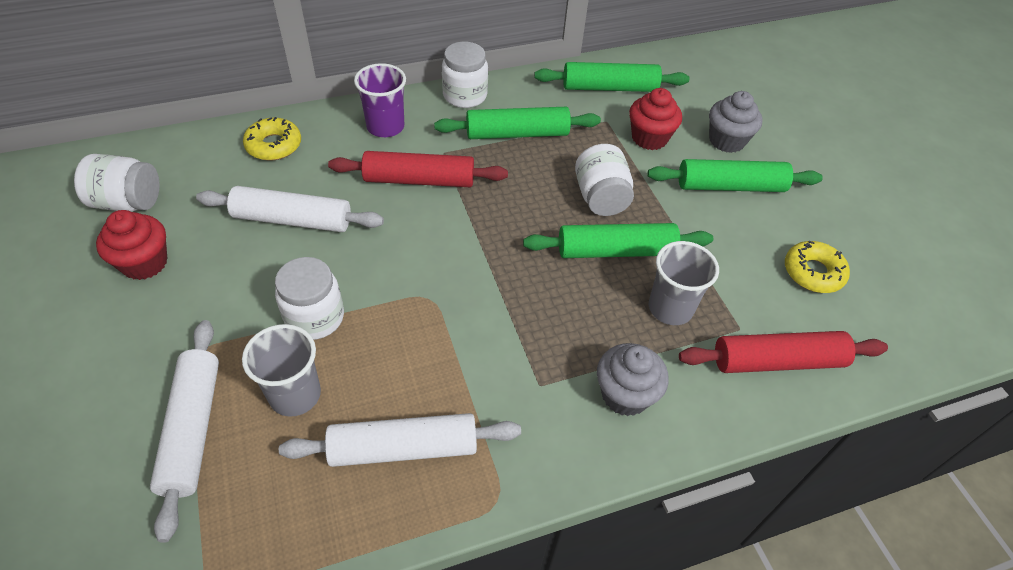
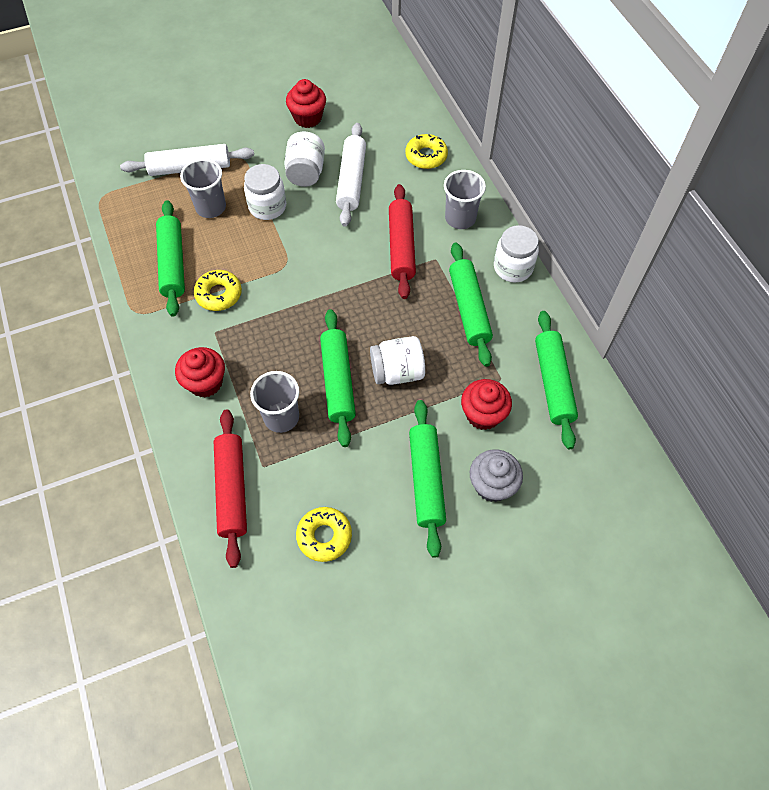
camera: 90 degrees right, 10 degrees up
(128, 202) = (358, 96): white jar -> white jar (306, 172)
(385, 127) = (460, 218): purple cup -> grey cup
(403, 448) = (172, 263): white rolling pin -> green rolling pin
(472, 380) = (219, 294): none -> yellow donut
(625, 394) = (205, 383): grey cupcake -> red cupcake

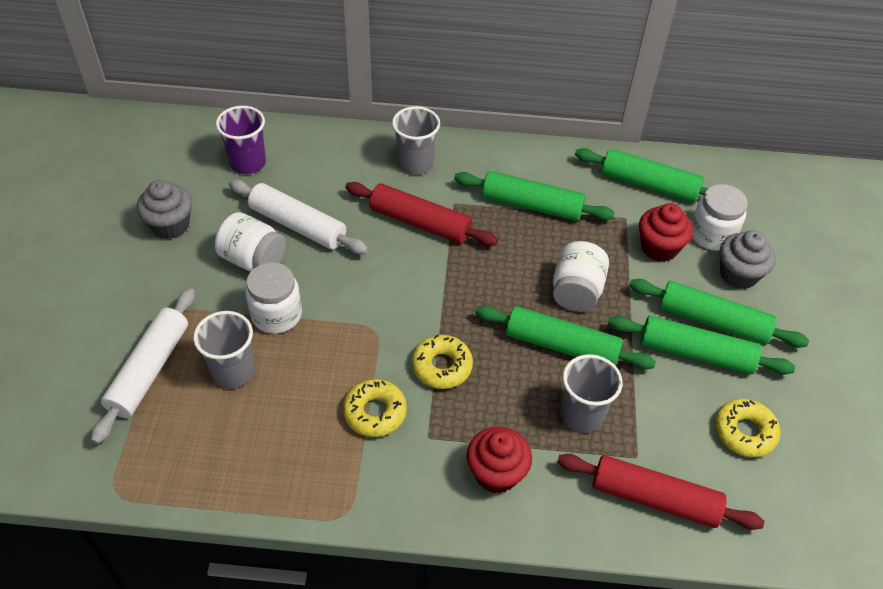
camera: 65 degrees left, 10 degrees down
(172, 263) = (293, 445): green rolling pin -> green rolling pin (695, 353)
(308, 118) = (170, 225): red cupcake -> grey cupcake
(390, 127) = (248, 163): none -> purple cup
(426, 156) = (313, 153): yellow donut -> yellow donut (441, 366)
(513, 268) = (502, 153): white jar -> white jar (711, 235)

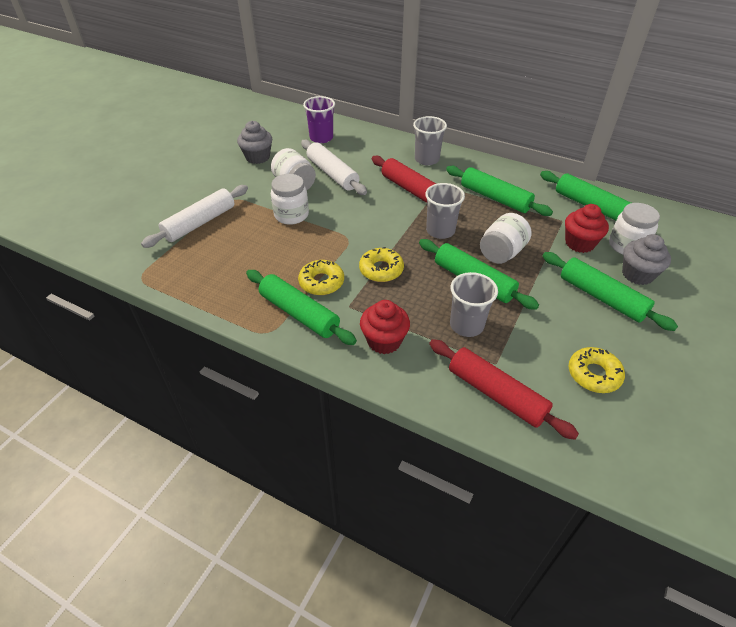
camera: 25 degrees right, 5 degrees down
(233, 371) = (247, 237): grey cup -> grey cup (440, 231)
(695, 353) = (577, 313): green rolling pin -> green rolling pin (299, 313)

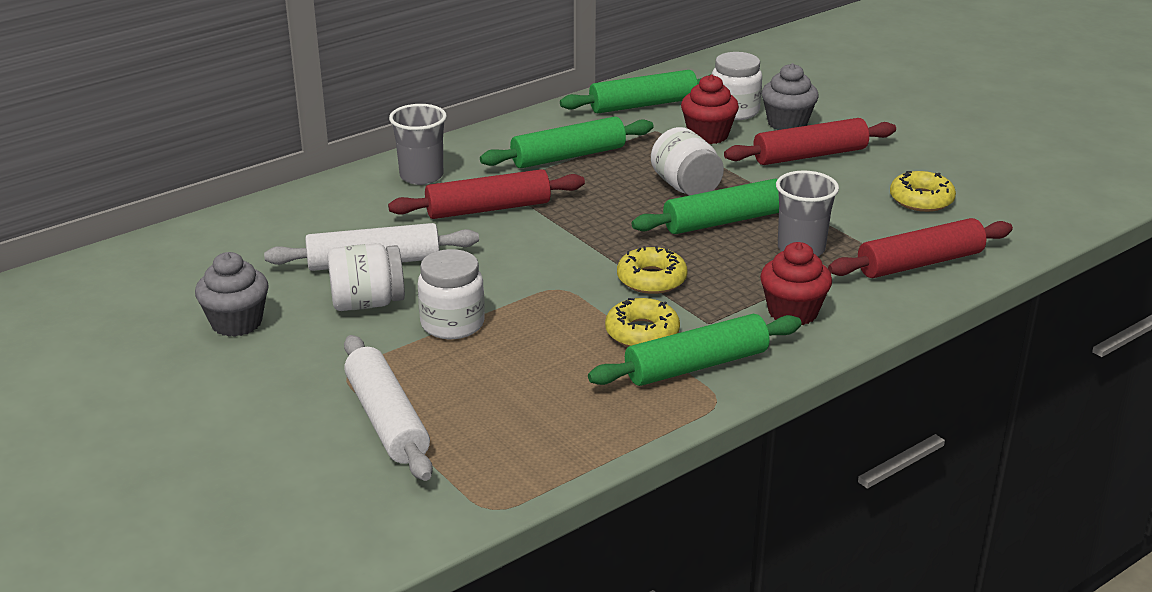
camera: 65 degrees left, 15 degrees down
(321, 138) = (248, 247): purple cup -> none
(440, 231) = (604, 214): grey cup -> none
(601, 297) = (810, 155): green rolling pin -> red rolling pin

